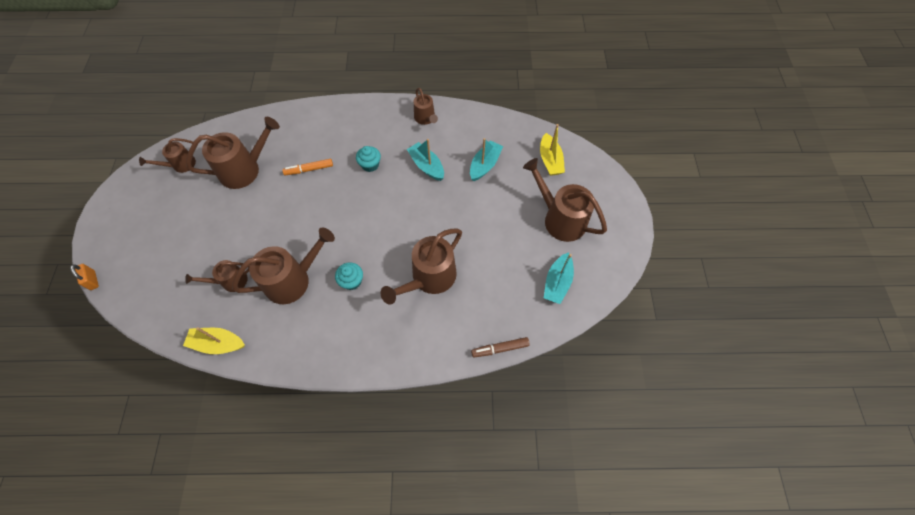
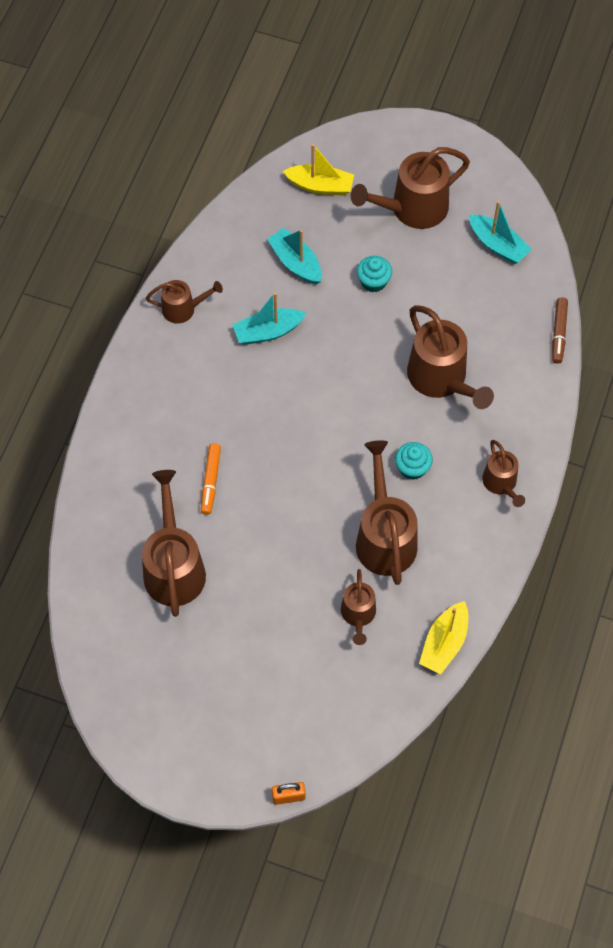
camera: 70 degrees left, 0 degrees up
(180, 165) = (126, 657): brown watering can -> brown watering can (501, 484)
(370, 165) = (236, 401): turquoise cupcake -> turquoise cupcake (373, 282)

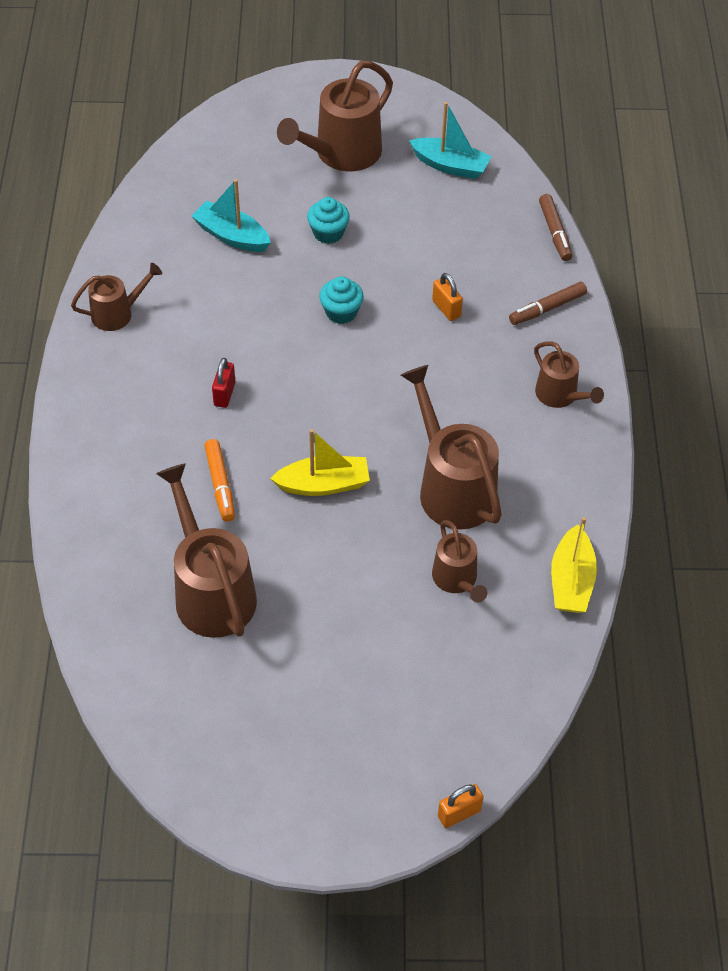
camera: 20 degrees left, 10 degrees down
(240, 404) = (224, 394): none -> red padlock
(268, 332) = (227, 312): turquoise boat -> none
(320, 186) = (229, 156): yellow boat -> yellow boat (323, 484)
(412, 468) = (453, 406): turquoise cupcake -> turquoise cupcake (341, 312)
(441, 379) = (446, 309): brown watering can -> orange padlock
(523, 402) = (547, 308): none -> brown marker

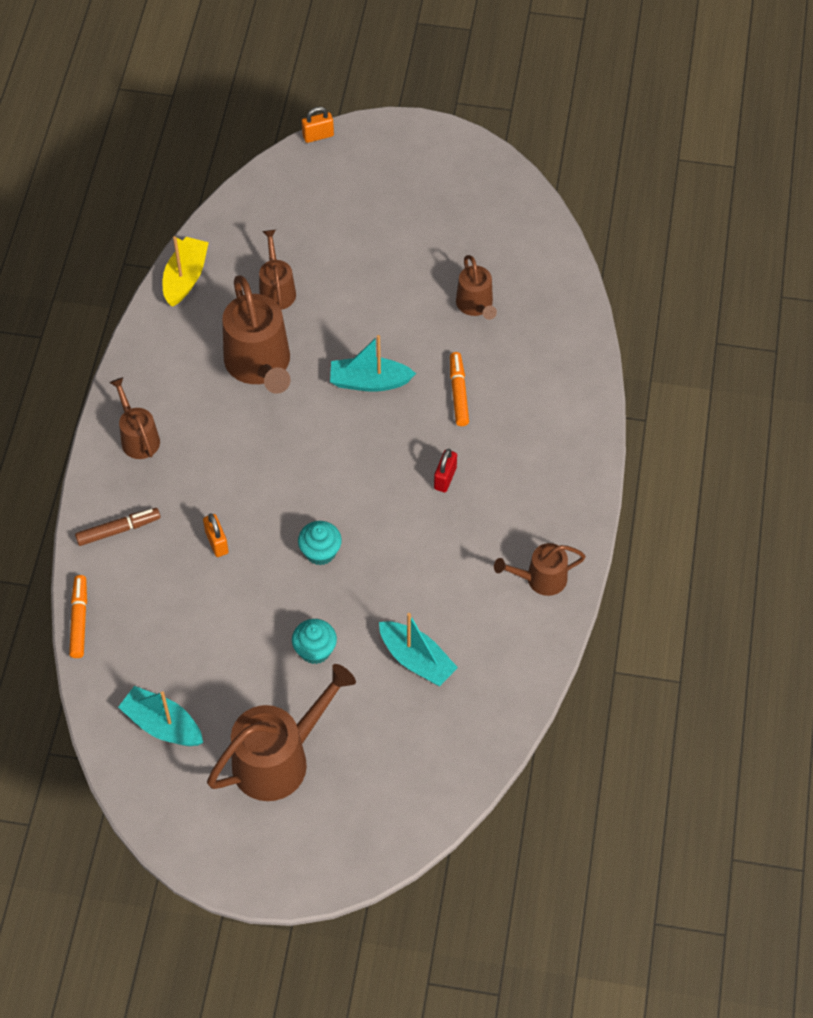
camera: 170 degrees left, 5 degrees up
(211, 591) = (476, 305): brown watering can -> brown watering can, size x0.56
(323, 484) = (369, 381): yellow boat -> turquoise boat
(554, 232) = (79, 620): brown marker -> orange marker

